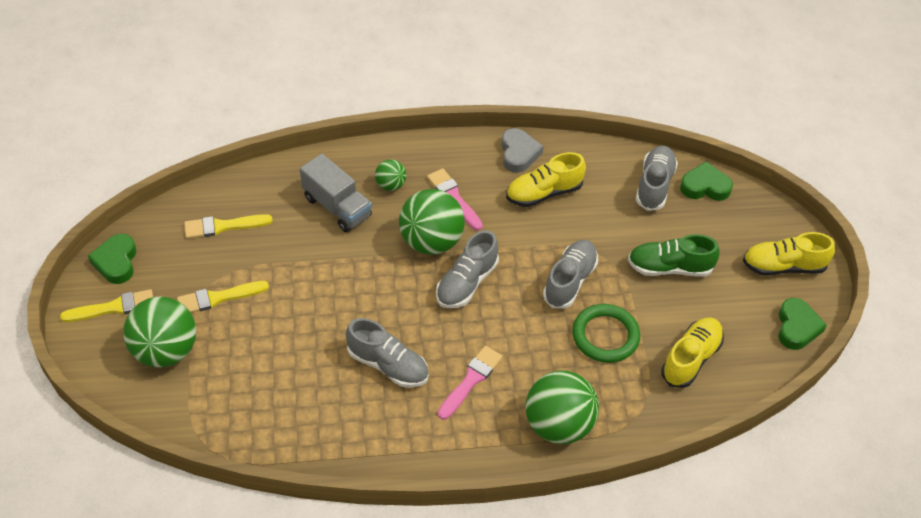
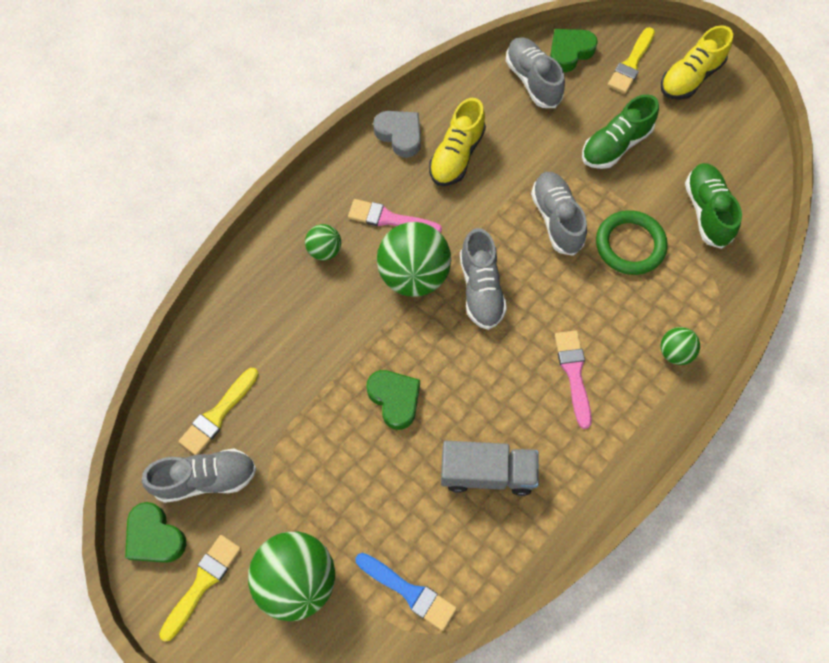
camera: 40 degrees left, 15 degrees up
(218, 298) = (289, 487): yellow brush -> yellow brush (631, 64)
(220, 413) = (409, 592): none -> blue brush
(337, 207) = (300, 309): grey truck -> grey truck (487, 473)
(388, 365) = (497, 419): grey shoe -> grey shoe (206, 479)
(558, 425) = (674, 352): green ball -> green ball, size x0.50
(691, 359) = (706, 211): yellow shoe -> green shoe
(797, 327) = (748, 122): green heart -> green heart (395, 399)

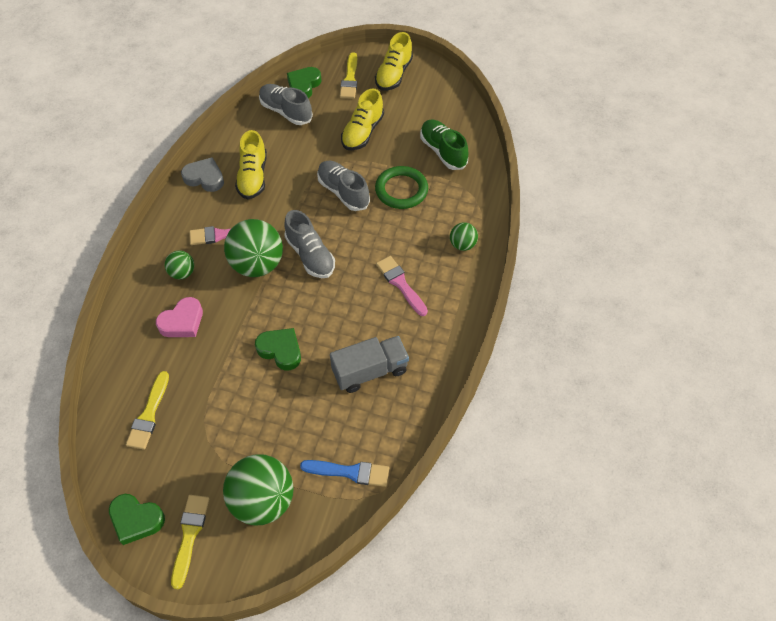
camera: 25 degrees left, 10 degrees down
(206, 479) = (159, 462): grey shoe -> none
(300, 313) = (182, 322): none -> pink heart
(615, 145) = (362, 132): green shoe -> yellow shoe

